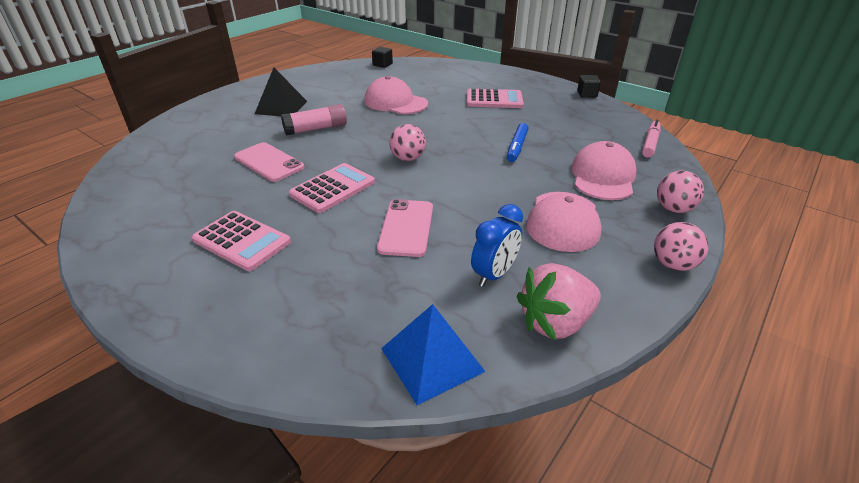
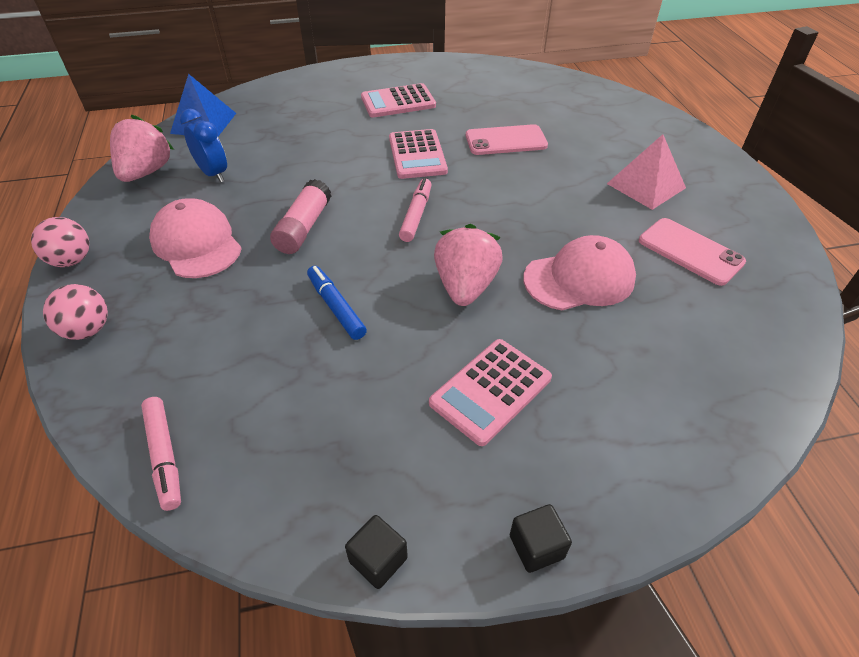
camera: 130 degrees right, 10 degrees up
(281, 107) = (646, 185): black pyramid -> pink pyramid
(316, 129) = (555, 187): pink glue stick -> pink glue stick (303, 228)
(382, 65) = (778, 349): black cube -> black cube (536, 547)
(406, 228) = (315, 164): pink phone -> pink phone (690, 251)
(408, 158) = (416, 215): pink ball -> pink marker
(445, 123) = (465, 286): none -> pink strawberry
(494, 274) = (213, 174): blue clock -> blue clock turned 150 degrees clockwise
(603, 176) = (195, 328): pink cap -> none

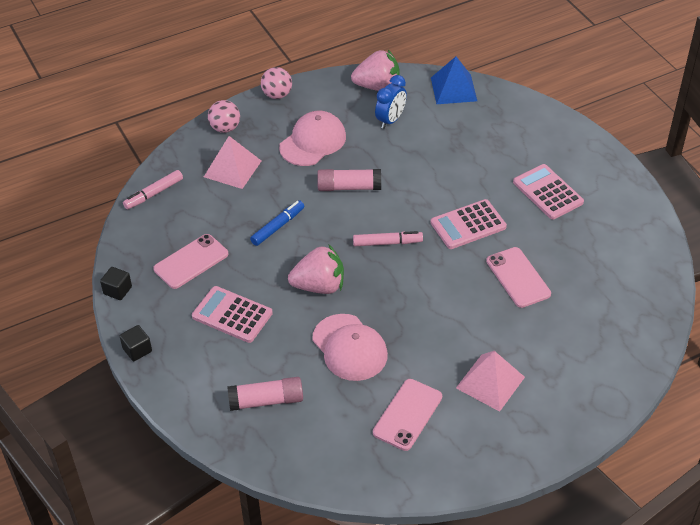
camera: 75 degrees right, 0 degrees up
(183, 336) = (232, 168): none -> pink pyramid
(357, 426) = (191, 261): none -> pink phone
(664, 379) = (266, 401): none -> pink glue stick

